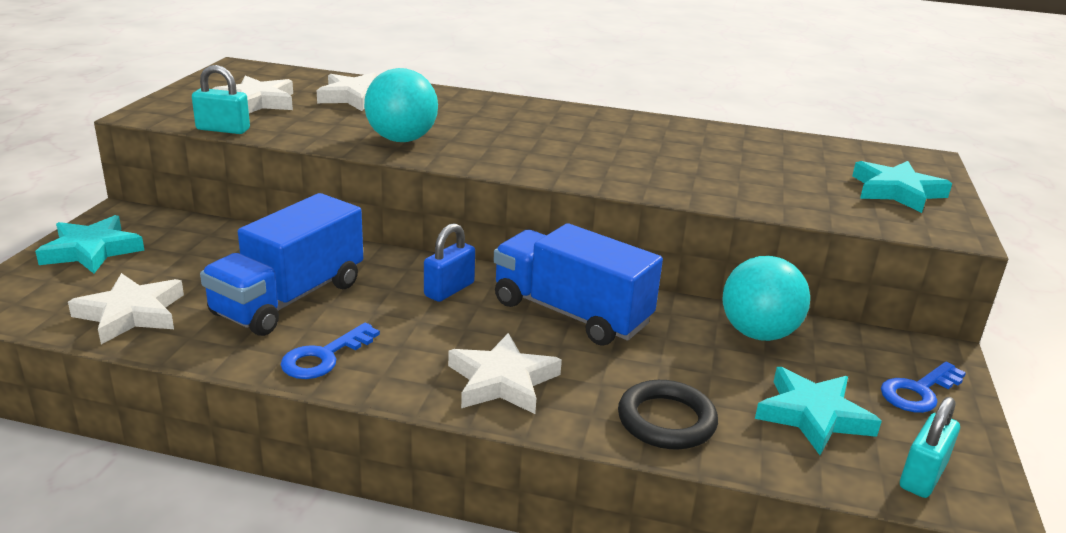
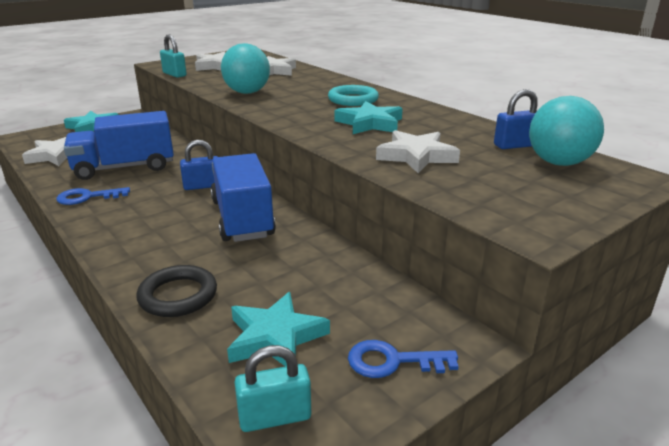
camera: 40 degrees right, 0 degrees up
(502, 381) = (138, 238): white star -> white star (416, 156)
(548, 124) = (353, 100): none -> turquoise ring
(758, 333) = (339, 272): turquoise ball -> turquoise ball (558, 163)
(795, 147) = (516, 145): none -> blue padlock
(896, 191) = (544, 192): turquoise star -> turquoise star (370, 123)

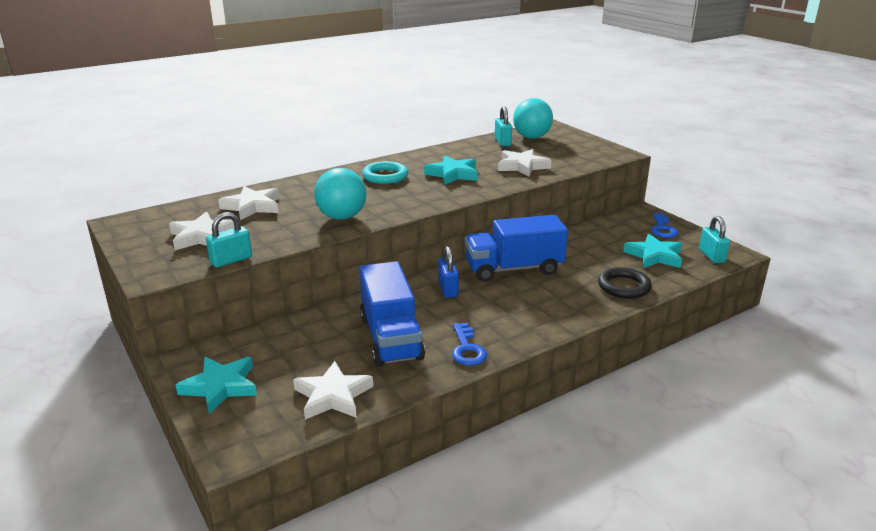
camera: 85 degrees left, 0 degrees up
(516, 145) = (502, 142): blue padlock -> turquoise padlock

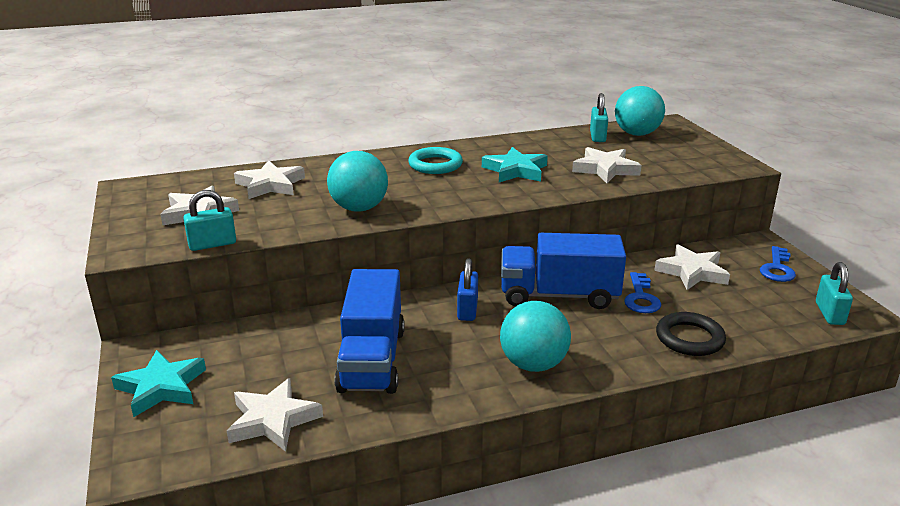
camera: 15 degrees right, 0 degrees up
(467, 349) = (454, 388): blue key -> blue key (641, 298)
(519, 322) = (533, 364): none -> turquoise ball
(604, 239) = (692, 272): none -> white star
(654, 256) = (750, 303): turquoise star -> none

